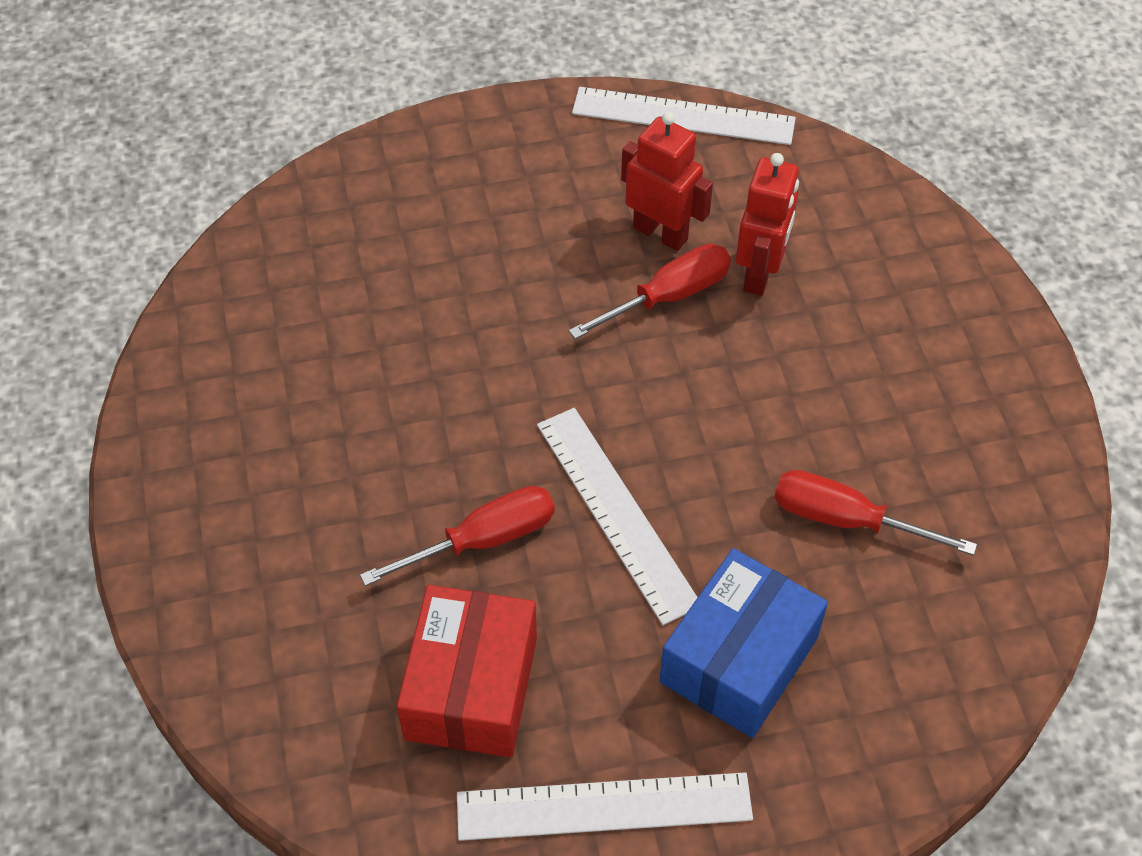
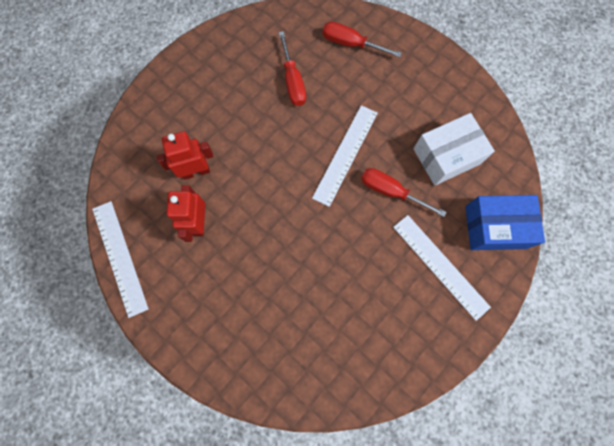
camera: 125 degrees left, 20 degrees up
(471, 688) = (446, 156): red box -> white box
(604, 807) = (451, 92): white ruler -> white ruler (440, 266)
(669, 296) = (231, 198): red screwdriver -> red screwdriver (350, 44)
(739, 660) = (371, 84): blue box -> blue box (495, 227)

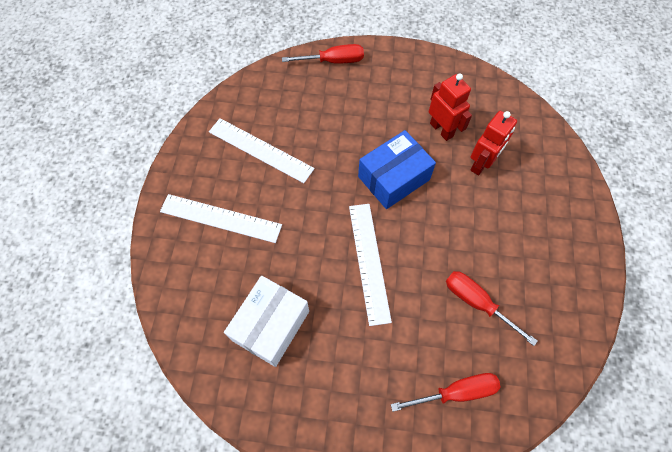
camera: 145 degrees right, 10 degrees down
(120, 257) = (474, 75): white ruler -> white ruler (260, 150)
(390, 191) = (304, 254): red screwdriver -> red screwdriver (334, 61)
(495, 227) = (186, 284): blue box -> blue box (393, 178)

